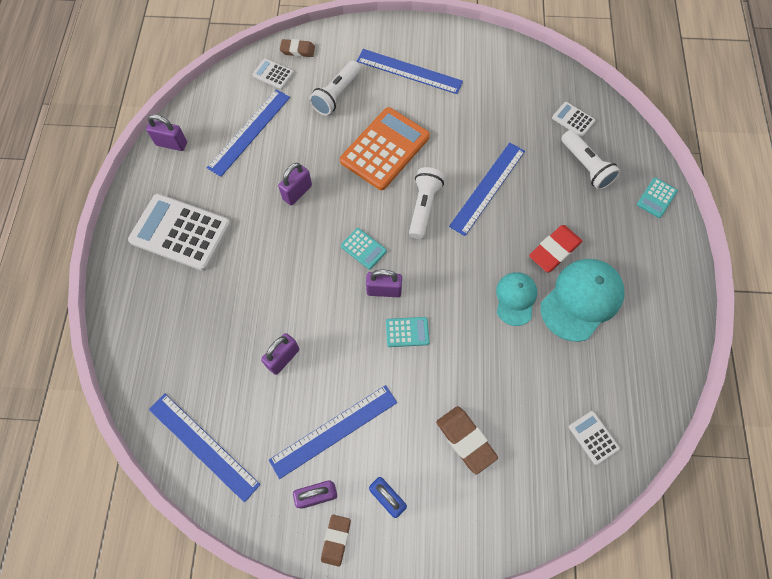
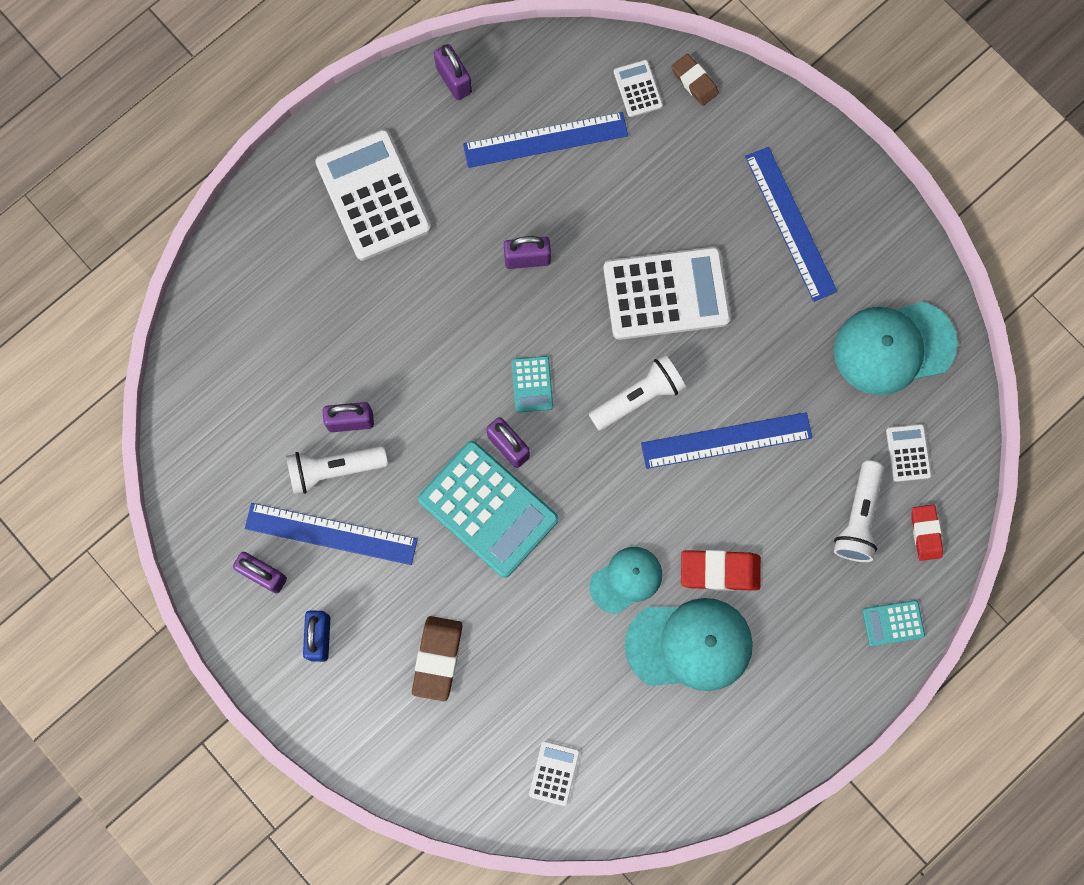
camera: 45 degrees right, 10 degrees up
(203, 446) = (207, 435): blue ruler -> none
(336, 95) = (680, 179): white flashlight -> white flashlight (334, 469)
(336, 540) = (243, 627): brown eraser -> none
(385, 149) = (666, 294): orange calculator -> white calculator
(407, 332) = (488, 509): turquoise calculator -> turquoise calculator, size x2.18
(514, 82) = (893, 347): none -> turquoise cap
(621, 146) = (925, 533): none -> red eraser

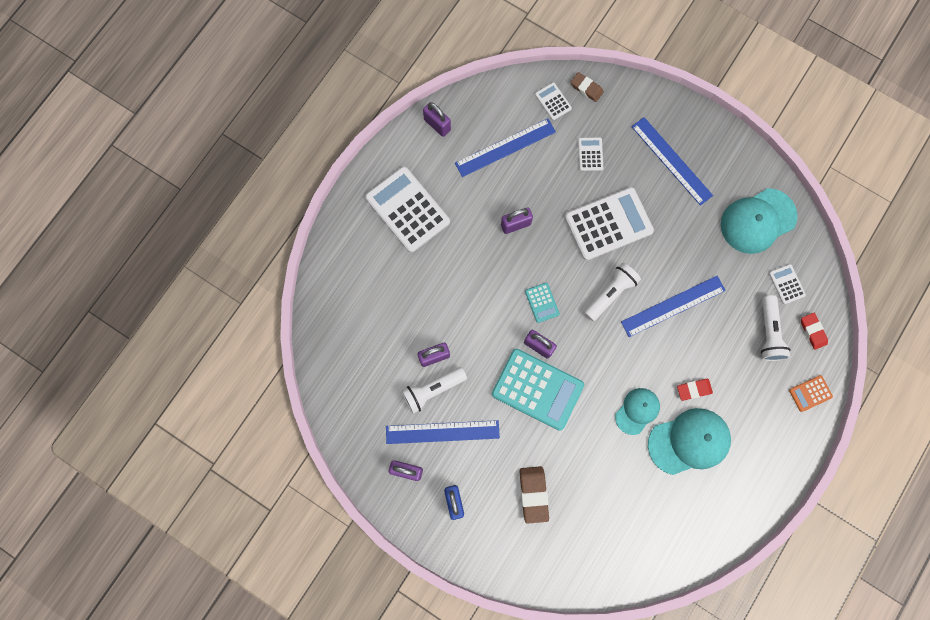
camera: 15 degrees left, 0 degrees up
(554, 773) = (629, 547): white calculator -> white calculator (590, 154)
(720, 571) = (694, 389): red eraser -> red eraser, size x0.67
(893, 623) = (810, 393): turquoise calculator -> orange calculator

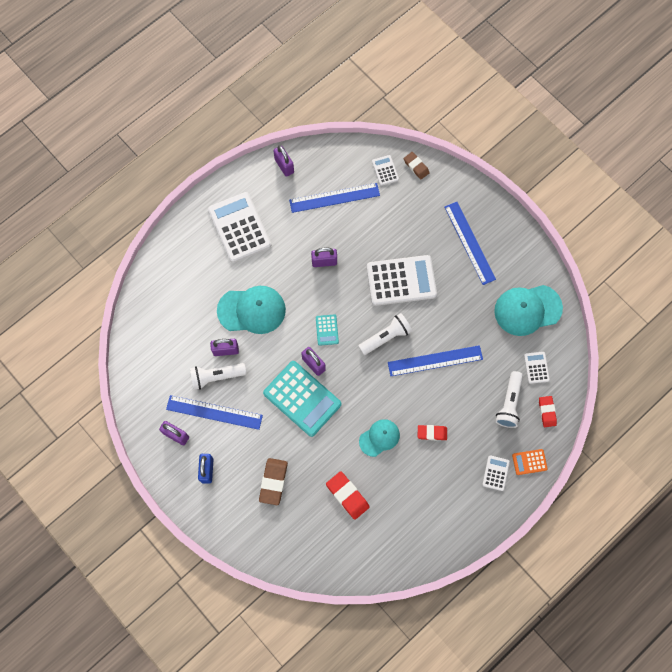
camera: 15 degrees right, 5 degrees down
(590, 154) = (403, 220): white calculator -> white calculator (495, 473)
(621, 487) = (347, 495): none -> red eraser
(689, 441) = (415, 474): turquoise cap -> turquoise cap (252, 310)

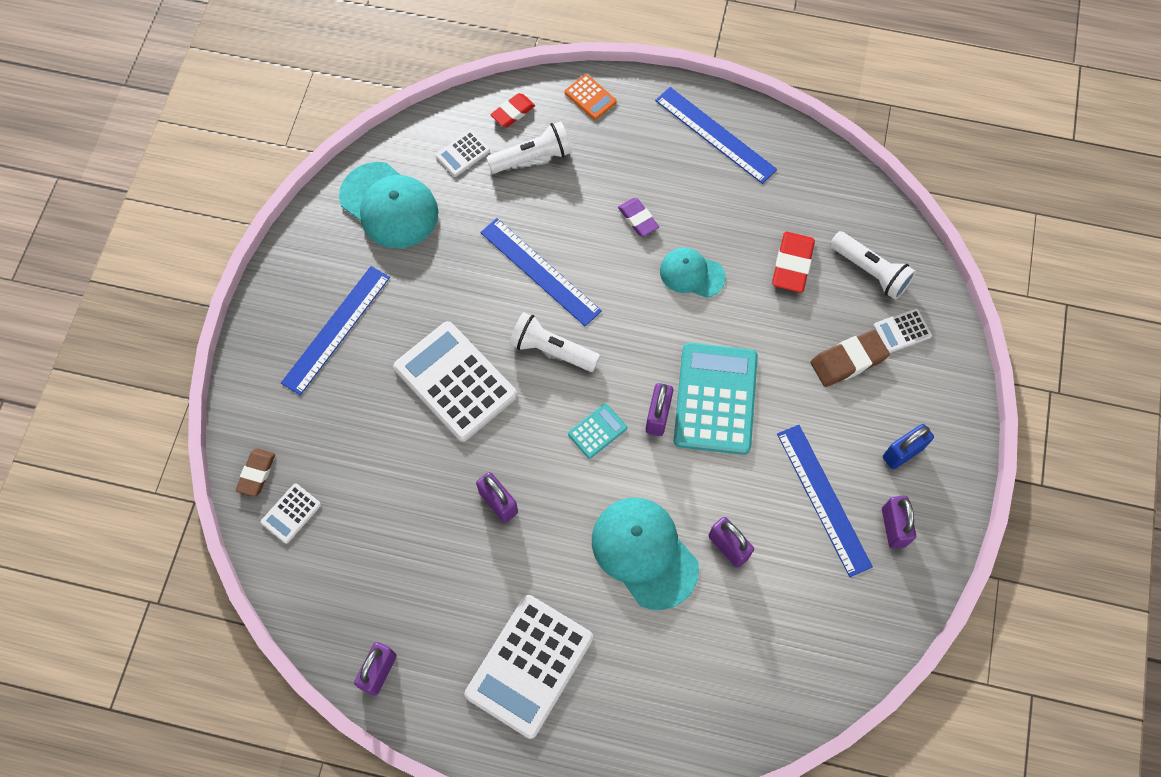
camera: 125 degrees left, 5 degrees down
(216, 377) = (774, 532): white flashlight -> white flashlight (870, 271)
(334, 198) = (385, 557): blue ruler -> blue ruler (715, 134)
(432, 433) = (638, 219): red eraser -> purple eraser
(495, 473) = (632, 124): white calculator -> white calculator (902, 331)

